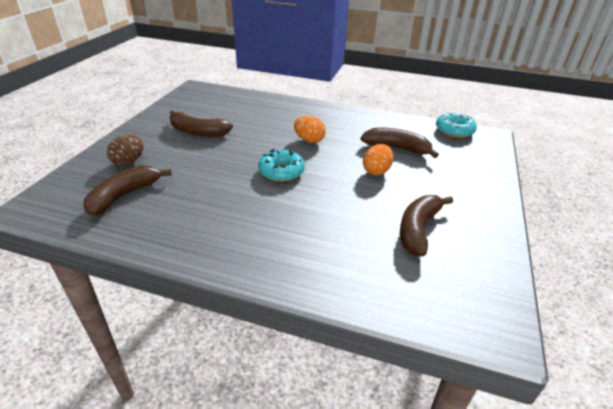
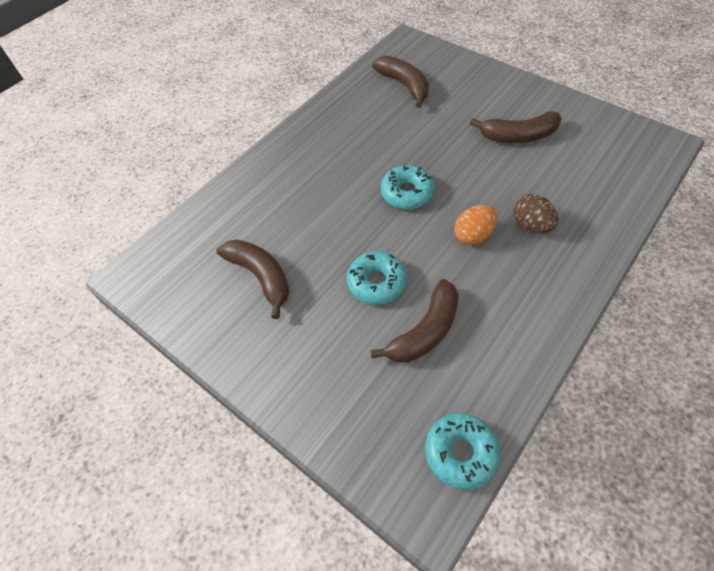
camera: 115 degrees right, 20 degrees up
(129, 162) = (463, 86): brown egg -> brown egg (531, 225)
(198, 132) = (518, 136): brown banana -> brown banana turned 135 degrees counterclockwise
(376, 171) = (377, 282): orange egg -> turquoise donut

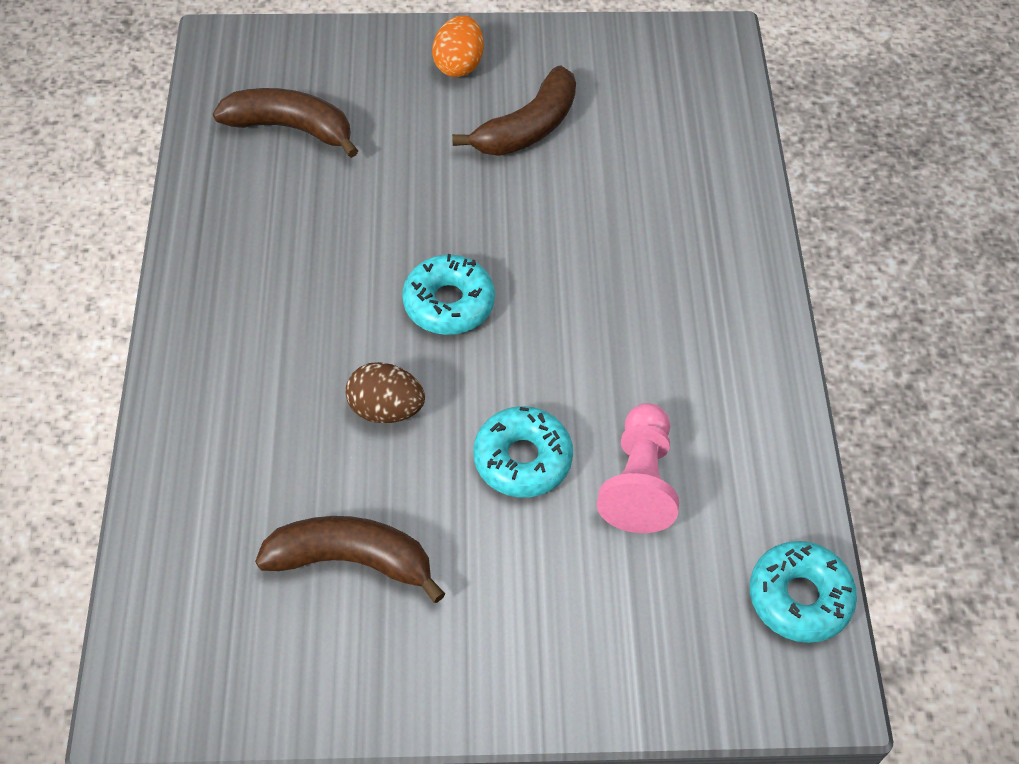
camera: 45 degrees left, 0 degrees up
(425, 331) = (639, 481): brown banana -> pink pawn
(473, 235) = (589, 312): orange egg -> orange egg (459, 65)
(531, 225) = (648, 254): brown egg -> brown egg (386, 409)

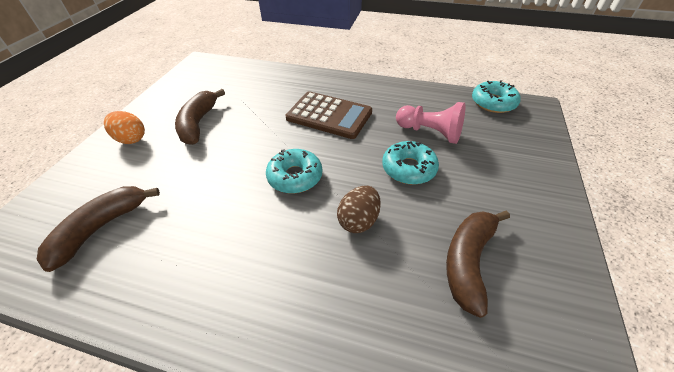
camera: 70 degrees left, 10 degrees down
(528, 128) = (198, 123): brown banana -> brown banana turned 150 degrees counterclockwise
(626, 305) = (329, 115): none -> brown calculator

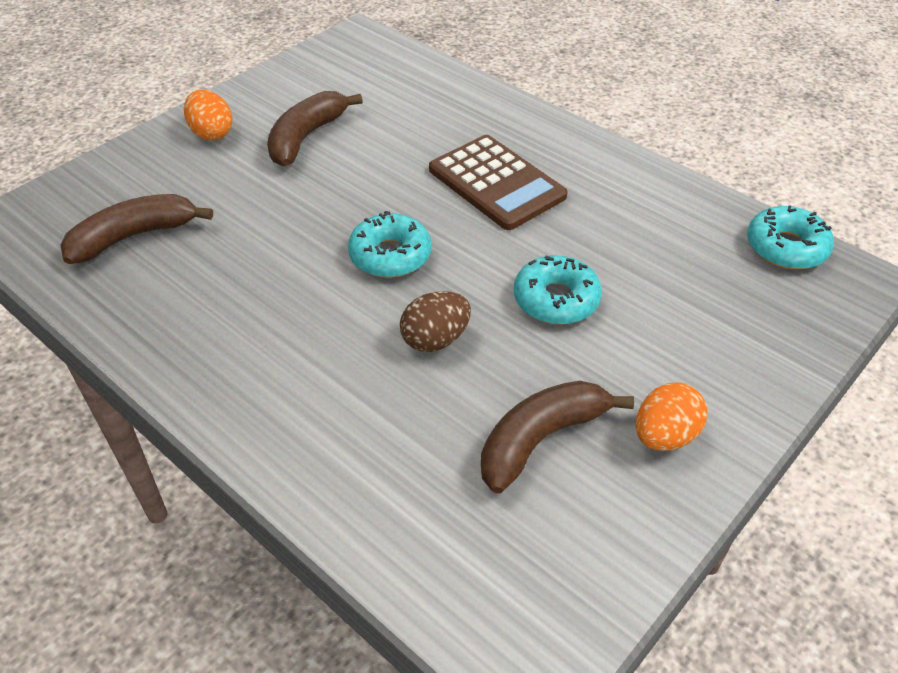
camera: 25 degrees right, 0 degrees up
(430, 132) = (633, 259): pink pawn -> none
(529, 227) = (664, 436): none -> orange egg

